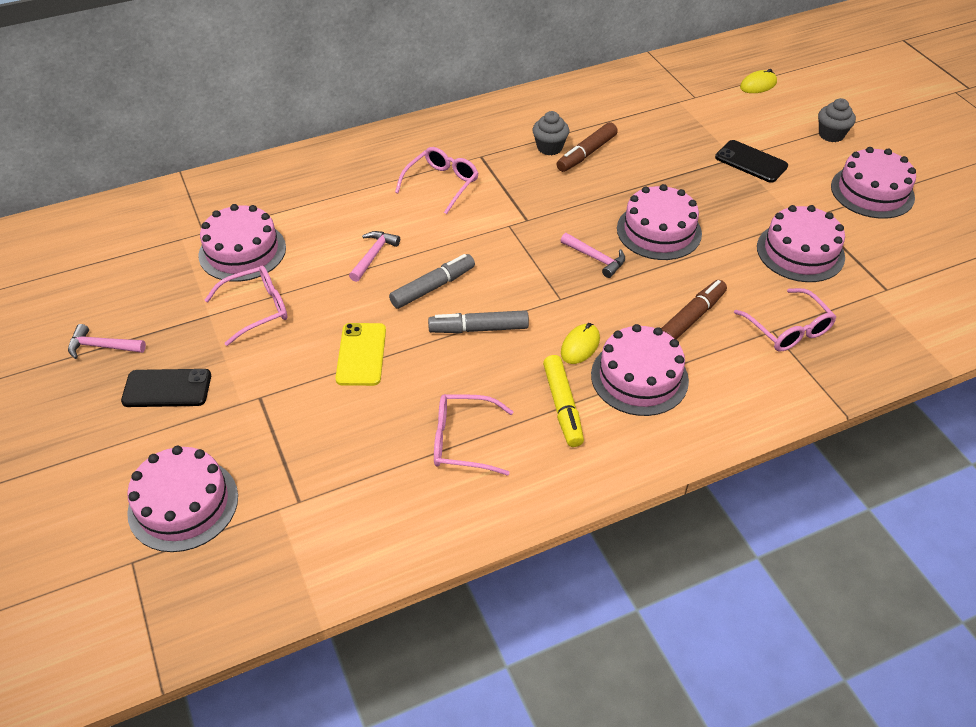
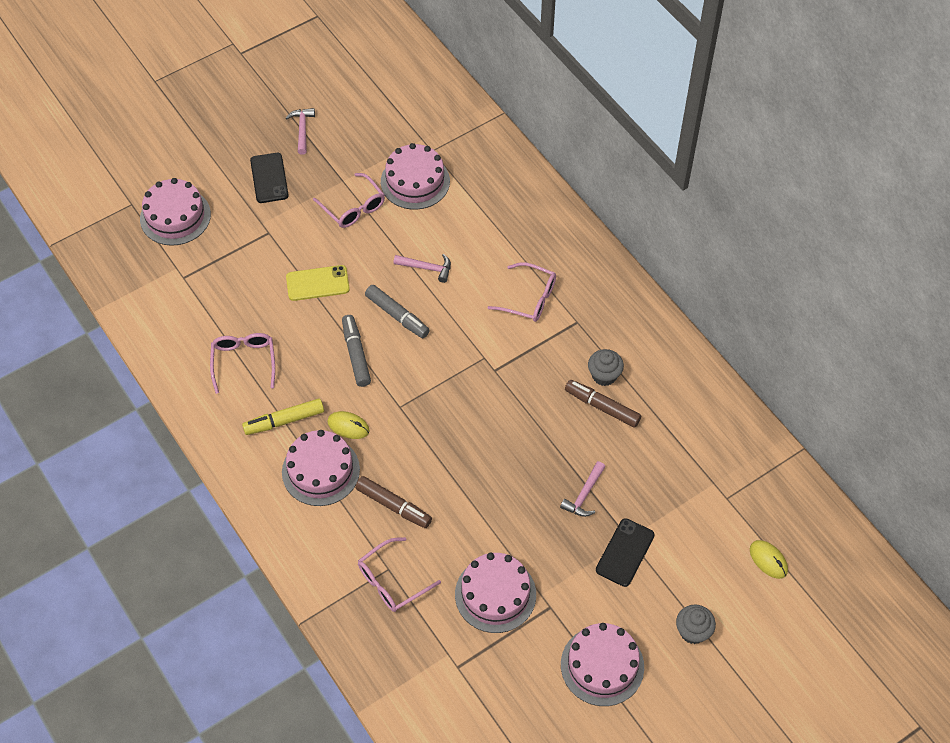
camera: 80 degrees right, 10 degrees up
(596, 258) = (454, 428): pink hammer -> pink hammer (584, 495)
(659, 231) = (501, 475): pink cake -> none

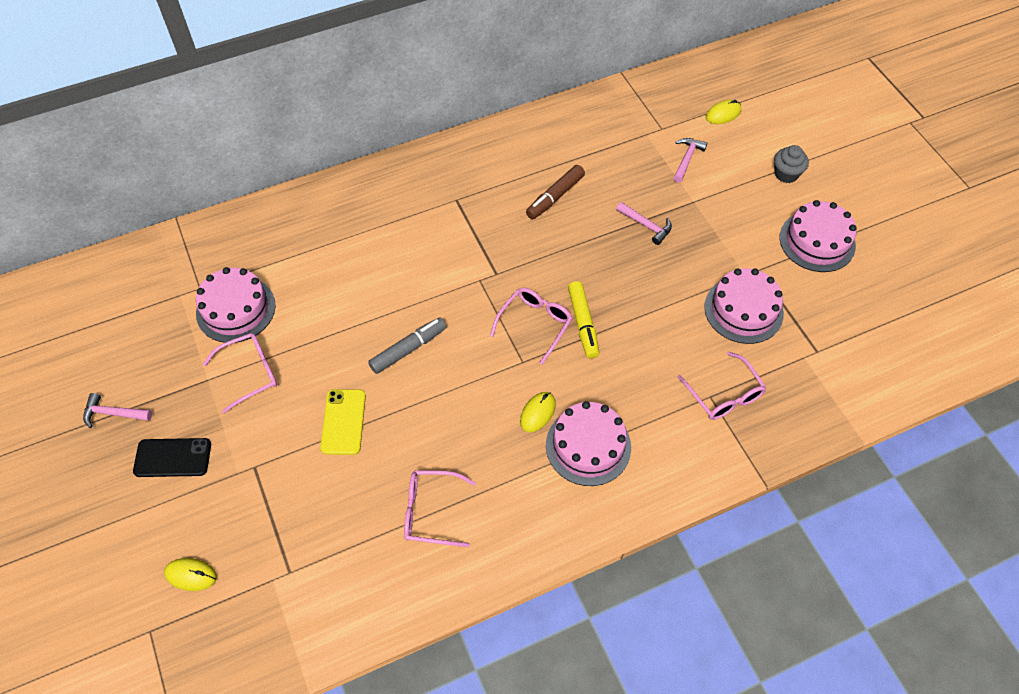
camera: 80 degrees left, 0 degrees up
(175, 216) = (191, 575): pink cake -> yellow mouse
(284, 421) = (519, 476): yellow marker -> yellow marker (583, 324)
(356, 354) = (448, 394): grey marker -> none
(393, 506) = (639, 382): brown marker -> none
(427, 268) = (355, 314): pink hammer -> pink hammer (687, 159)
(529, 298) = (419, 232): pink glasses -> pink glasses (535, 324)
(604, 375) = (521, 189): grey cupcake -> none
(625, 552) = (708, 206): black phone -> none

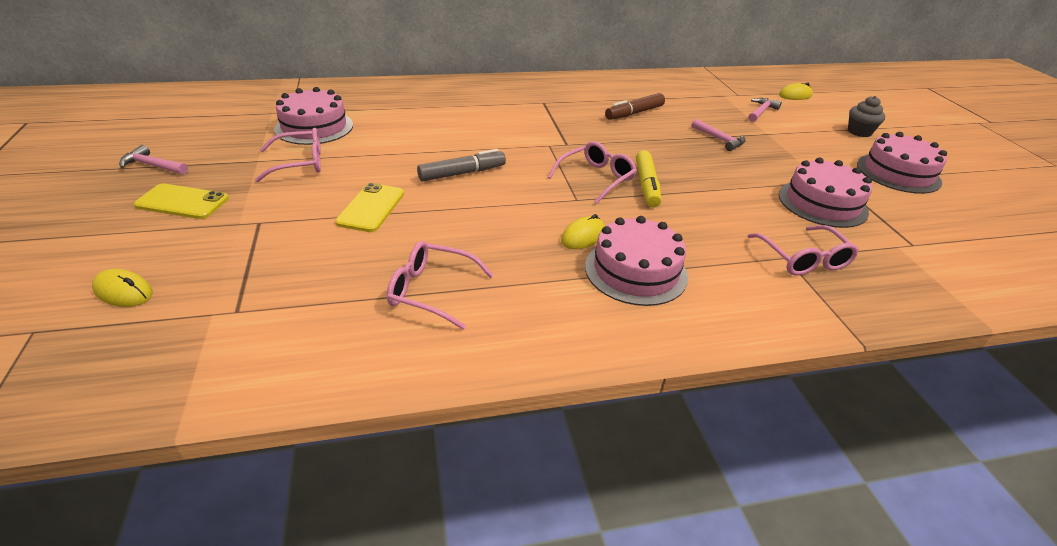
camera: 10 degrees right, 20 degrees down
(173, 458) = (182, 202): black phone -> yellow phone

